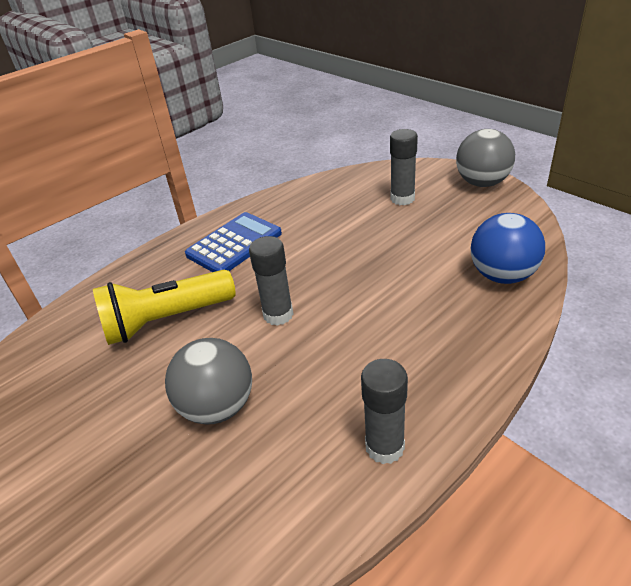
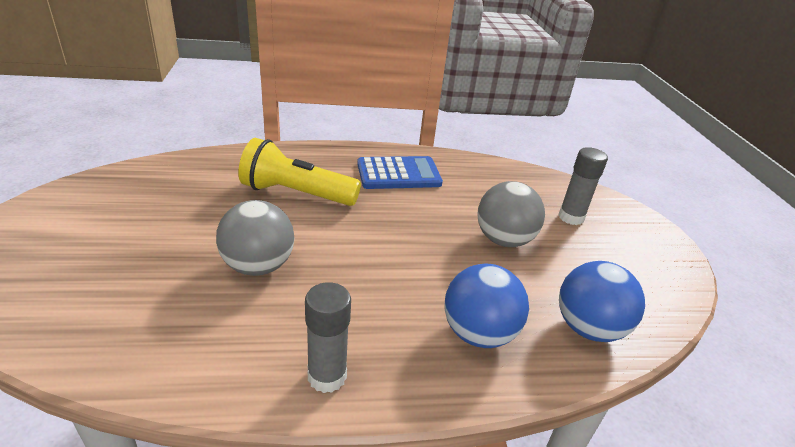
camera: 30 degrees right, 5 degrees down
(278, 314) = (369, 237): grey glue stick -> none
(444, 331) = (478, 333): none -> blue ball
(482, 183) = (665, 247): grey ball -> grey ball (503, 240)

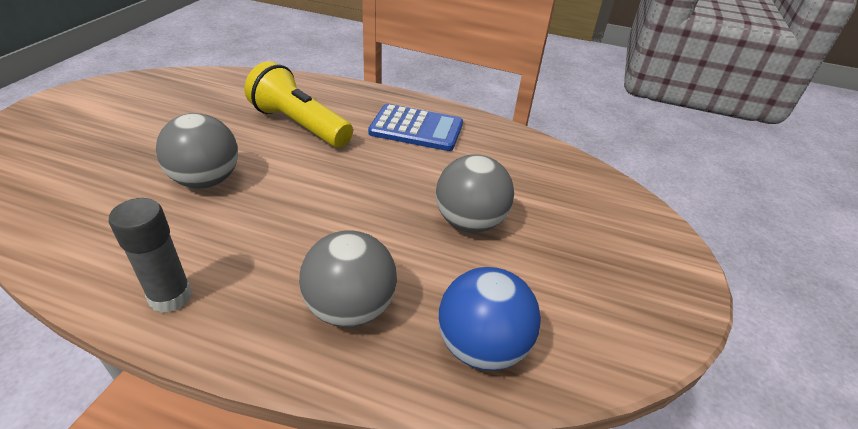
camera: 25 degrees right, 5 degrees up
(478, 333) = (350, 308): blue ball -> grey ball
(571, 217) = (576, 220): grey glue stick -> none

